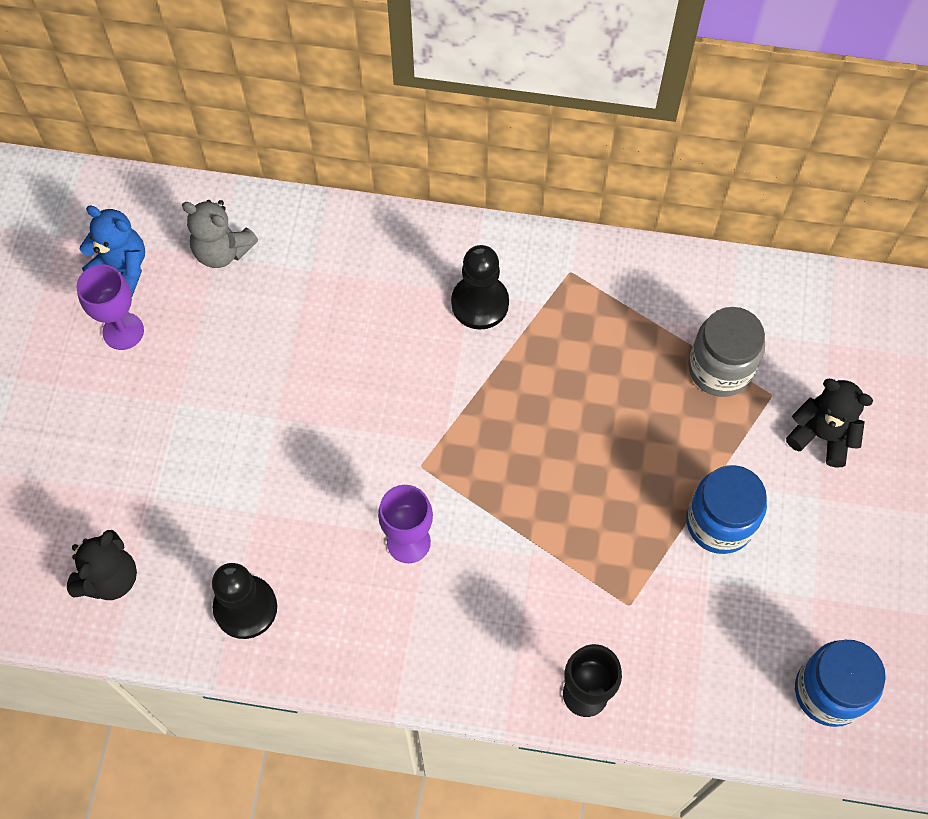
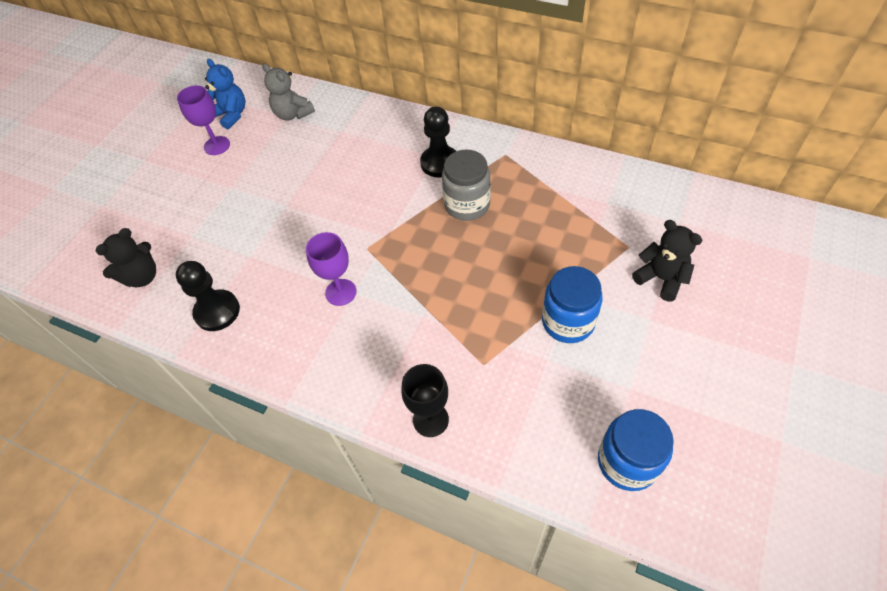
camera: 20 degrees right, 10 degrees down
(720, 368) = (594, 225): grey jar -> grey jar (467, 205)

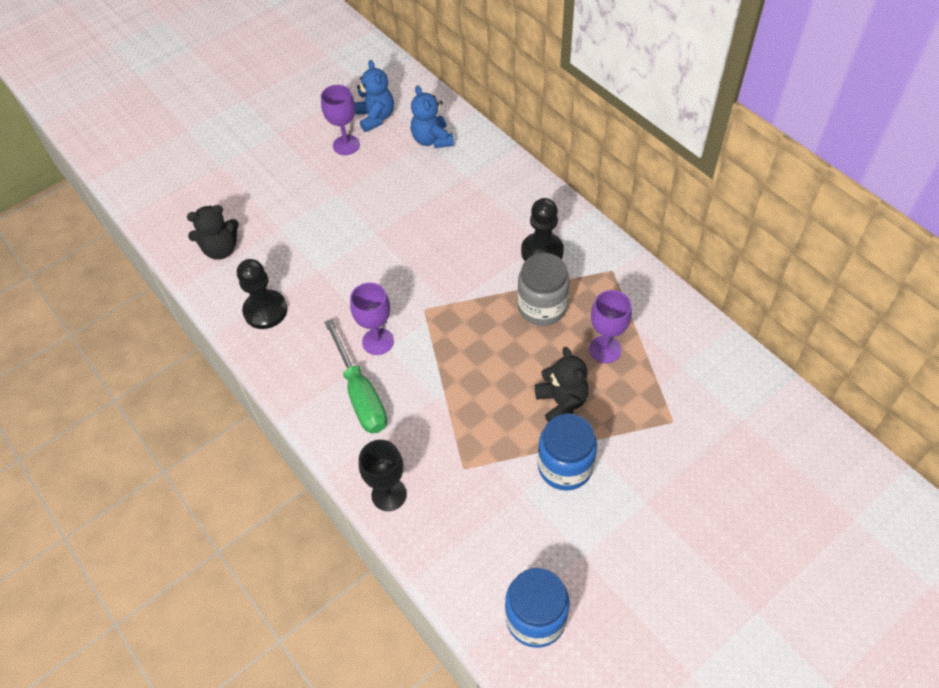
camera: 25 degrees right, 0 degrees up
(293, 114) = (432, 140): grey teddy bear -> blue teddy bear
(351, 344) = (360, 394): none -> green screwdriver
(539, 215) = (605, 349): none -> purple goblet
(661, 279) = (683, 468): black teddy bear -> black teddy bear (561, 403)

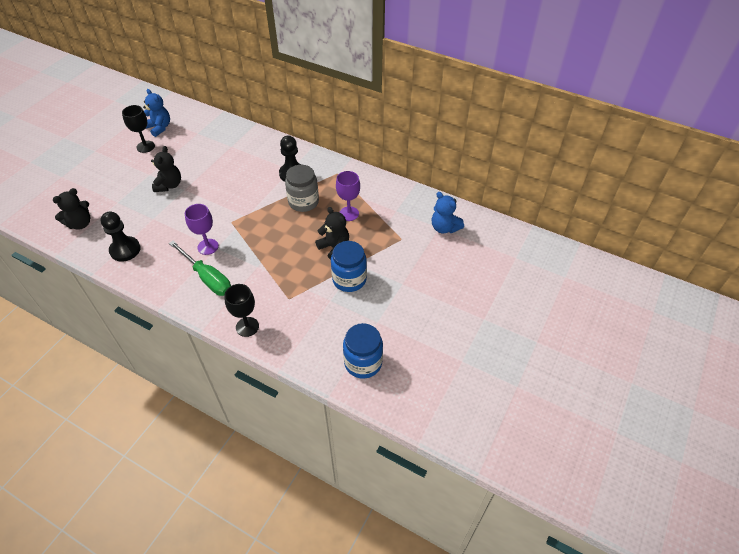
camera: 25 degrees left, 5 degrees down
(346, 145) = (145, 146): purple goblet -> black goblet
(358, 220) = (169, 185): none -> black teddy bear
(432, 140) = (201, 132): blue teddy bear -> blue teddy bear (444, 228)

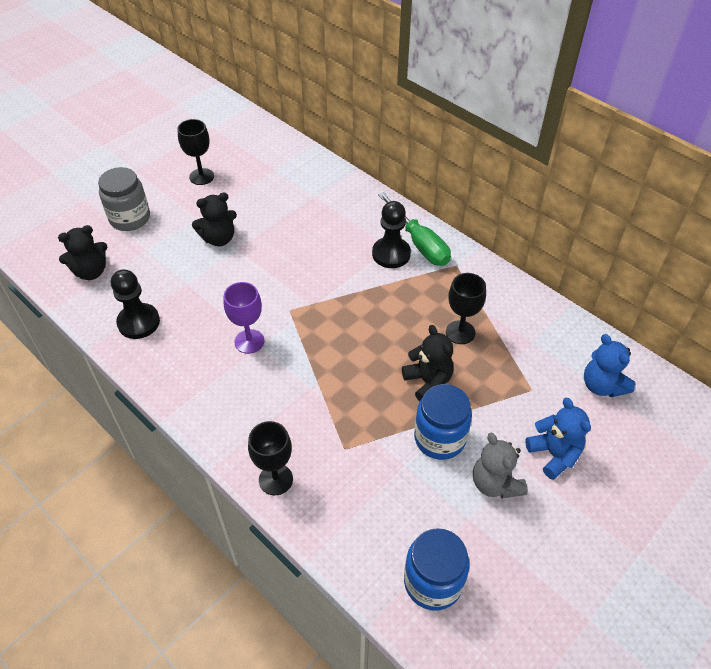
camera: 15 degrees right, 0 degrees up
(159, 128) = (226, 153): blue teddy bear -> blue teddy bear (554, 454)
(169, 185) = (219, 239): black teddy bear -> black teddy bear turned 45 degrees clockwise
(207, 278) = (238, 389): green screwdriver -> green screwdriver (419, 243)
(303, 202) = (398, 300): grey jar -> grey jar (130, 218)
(349, 214) = (460, 332): purple goblet -> black goblet
(390, 298) = (495, 483): none -> grey teddy bear

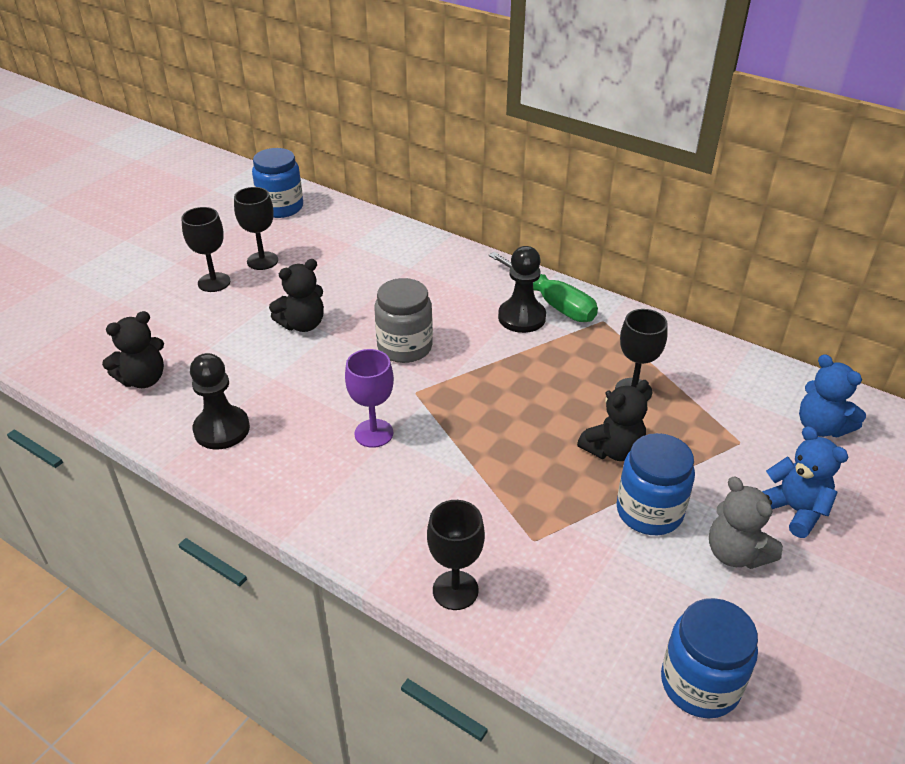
camera: 10 degrees left, 10 degrees down
(130, 218) = (181, 314): grey jar -> grey jar (405, 347)
(160, 192) = (214, 282): none -> black goblet
(227, 128) = (281, 207): none -> blue jar
(428, 382) = (613, 450): black teddy bear -> black teddy bear turned 90 degrees clockwise

